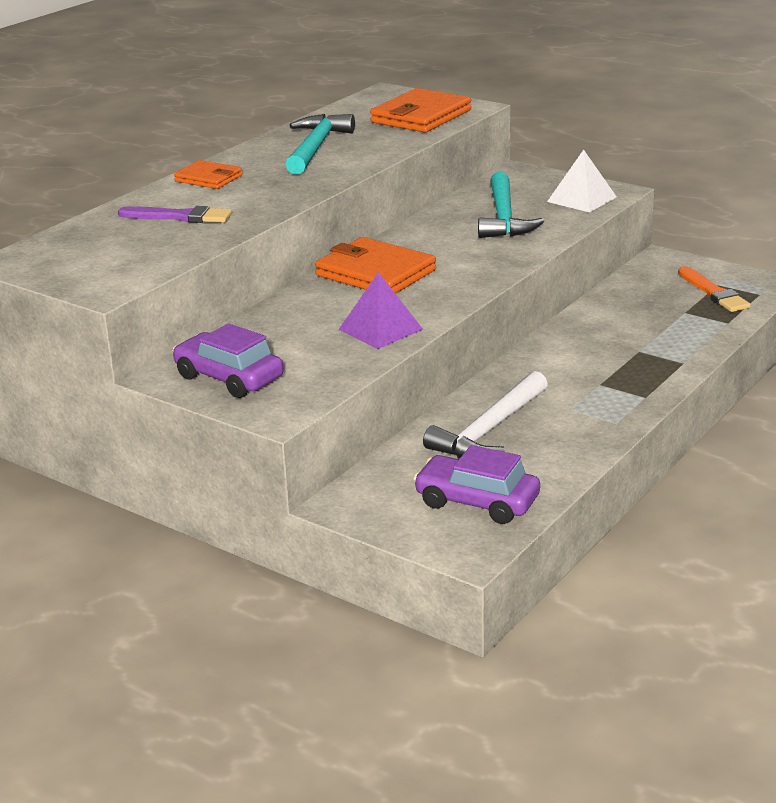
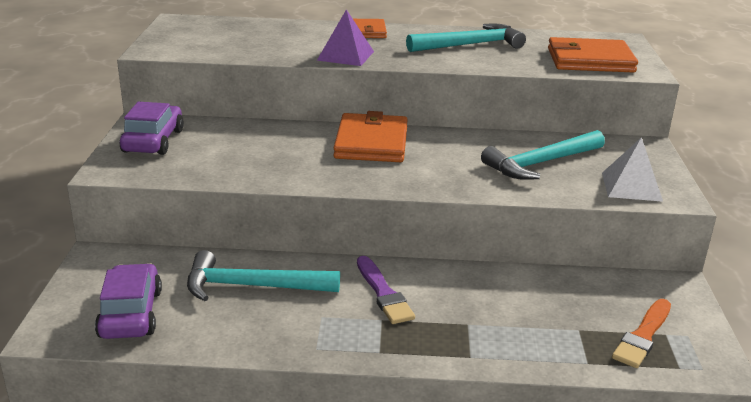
camera: 55 degrees right, 0 degrees up
(180, 217) = (291, 40): purple brush -> purple brush (383, 293)
(380, 329) = (274, 170): purple pyramid -> purple pyramid (345, 55)
(489, 430) = (252, 286): white hammer -> turquoise hammer

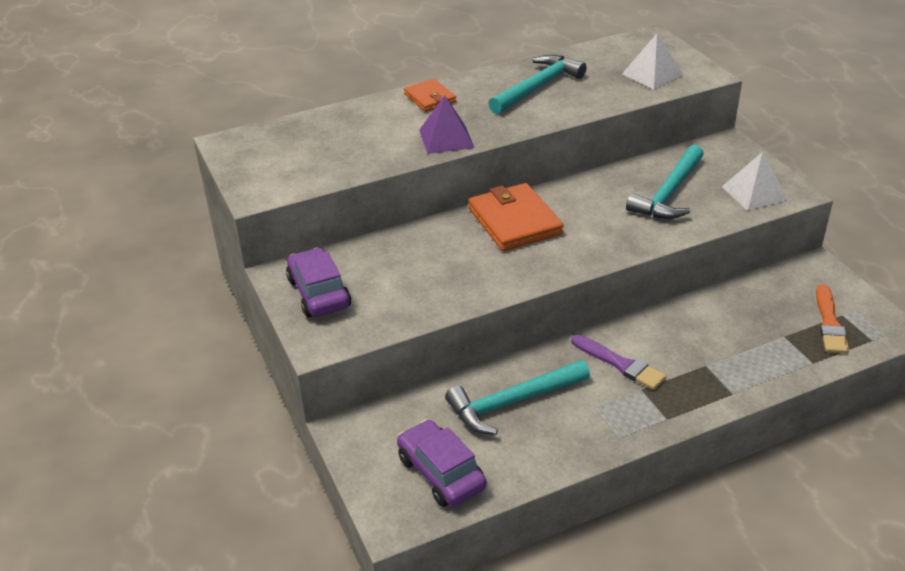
camera: 25 degrees left, 10 degrees up
(590, 60) = (652, 74): orange wallet -> white pyramid

